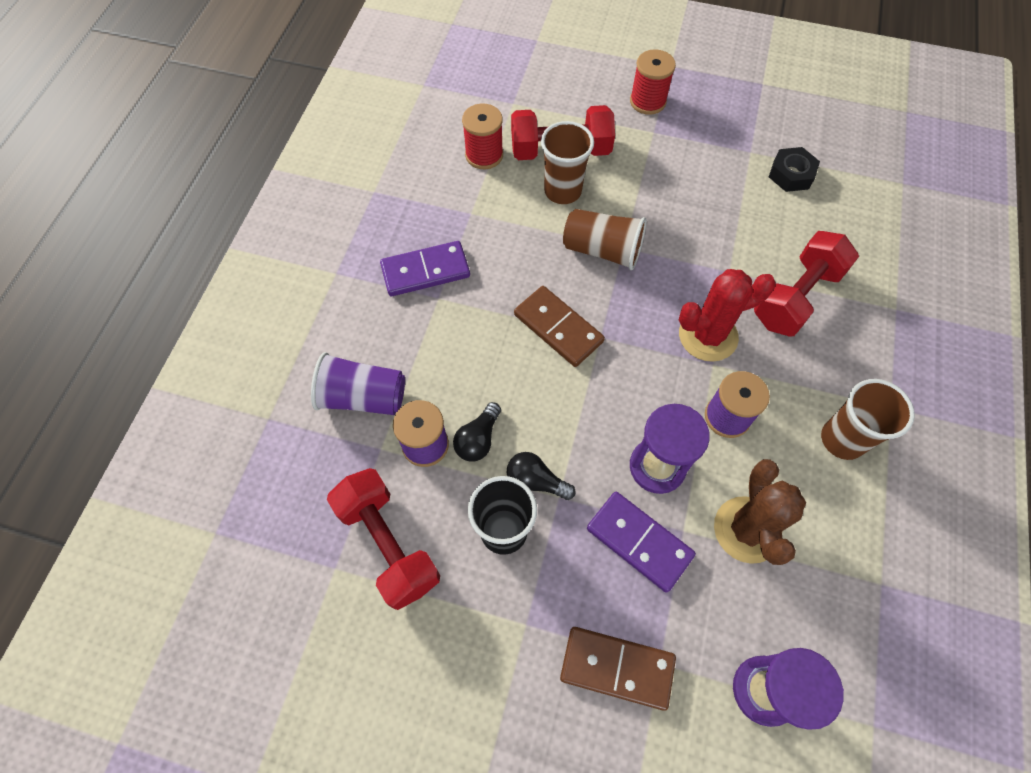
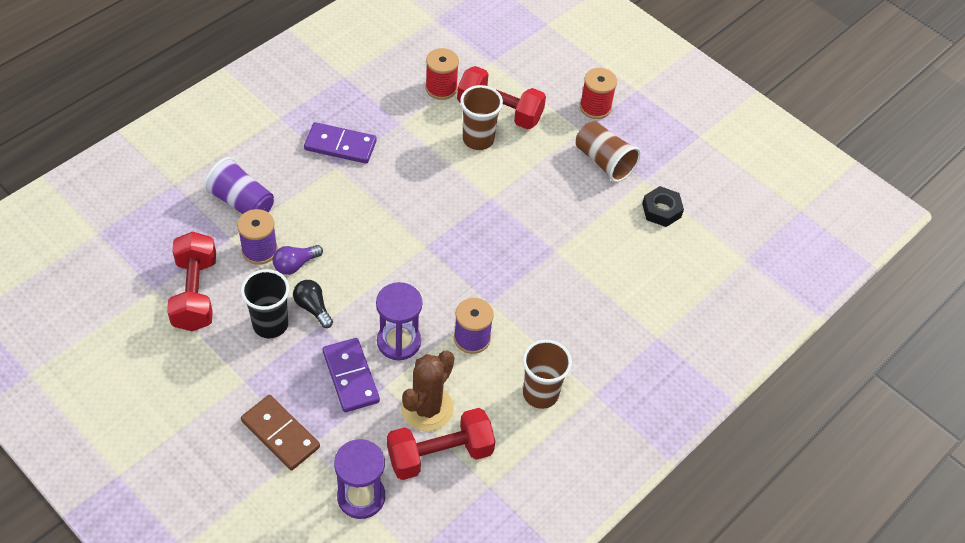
camera: 25 degrees right, 10 degrees down
(478, 439) = (295, 264): black light bulb -> purple light bulb
(558, 328) = (402, 226): brown domino -> none
(602, 250) = (474, 192): brown cup -> brown cup (604, 161)
(708, 336) = (502, 283): red cactus -> none
(796, 297) = (589, 292): red dumbbell -> red dumbbell (440, 454)

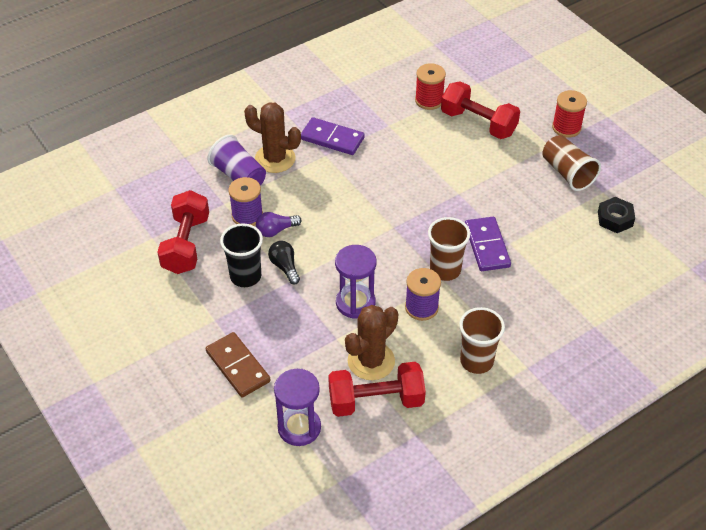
camera: 15 degrees right, 5 degrees down
(279, 177) = (275, 159): none -> brown cactus
(351, 376) = (308, 327): purple domino -> purple domino (487, 246)
(478, 139) = (455, 144): brown cup -> brown cup (445, 270)

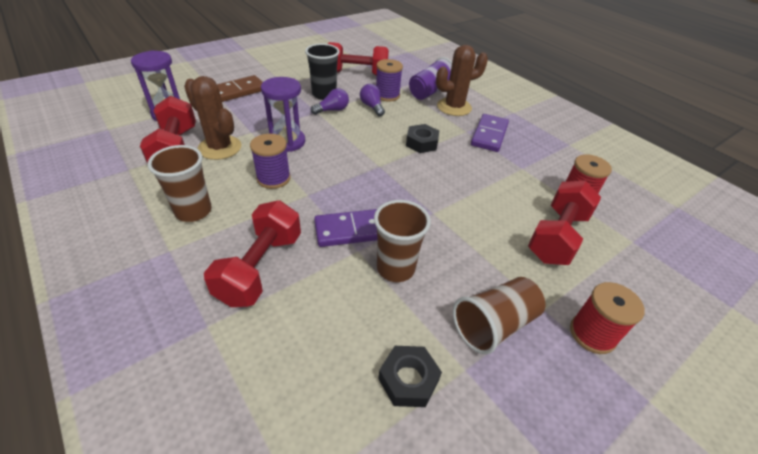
camera: 85 degrees right, 5 degrees down
(275, 159) = (454, 107): brown cactus -> brown cactus turned 45 degrees clockwise
(285, 267) = (332, 110): black light bulb -> purple light bulb
(350, 192) = (421, 143): none -> black nut
(445, 270) = (320, 196): brown cup -> brown cup (395, 268)
(537, 302) = (260, 268): none -> red dumbbell

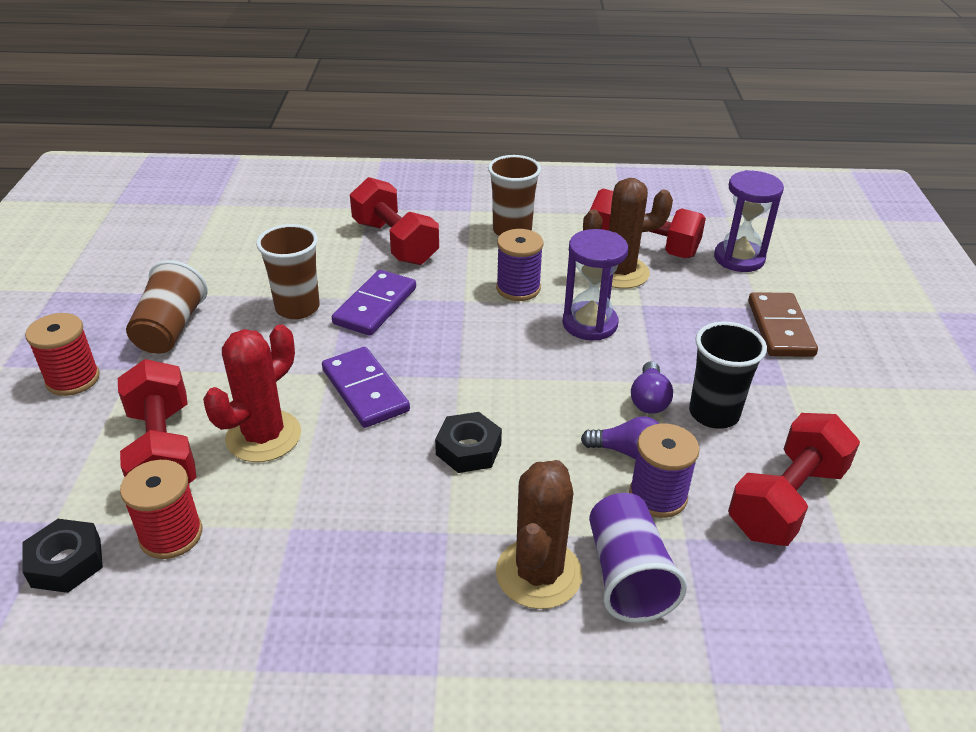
camera: 130 degrees right, 5 degrees down
(408, 380) = (206, 266): black nut -> black nut (66, 562)
(489, 135) = (406, 556): purple domino -> purple domino (365, 390)
(499, 207) = (263, 436): none -> red cactus

